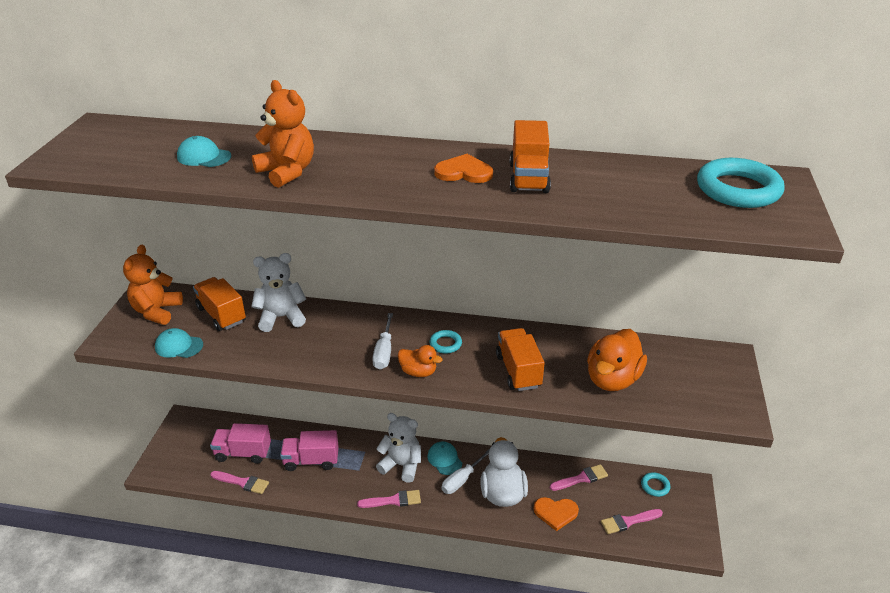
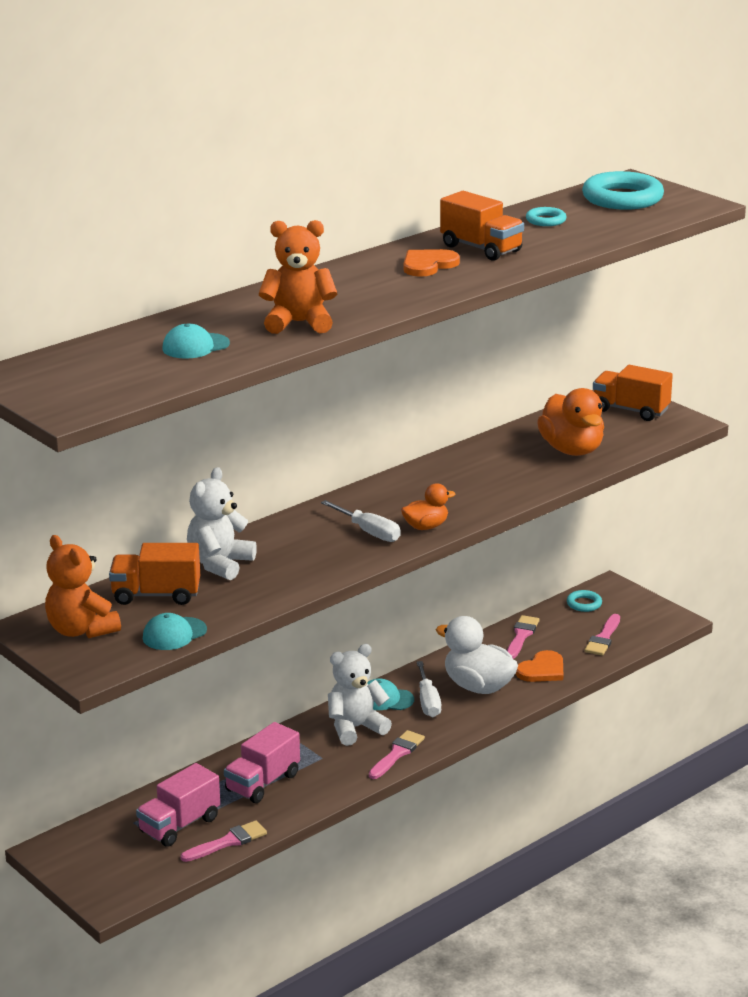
camera: 50 degrees left, 10 degrees down
(445, 344) = (406, 499): turquoise ring -> turquoise ring (546, 220)
(518, 371) = (498, 483): orange truck -> orange truck (630, 410)

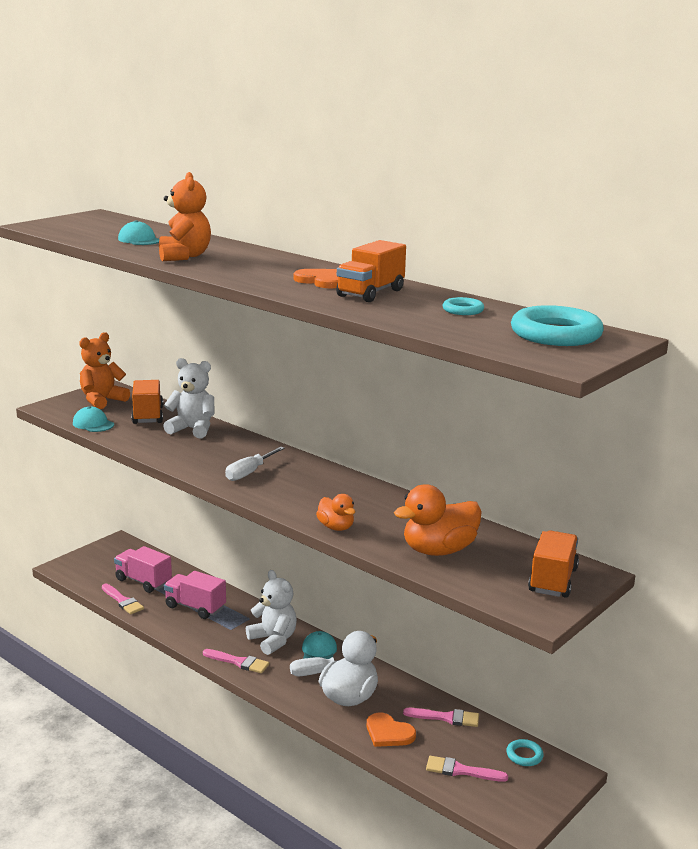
camera: 80 degrees right, 5 degrees down
(426, 527) = (262, 492): orange duck -> orange duck (336, 527)

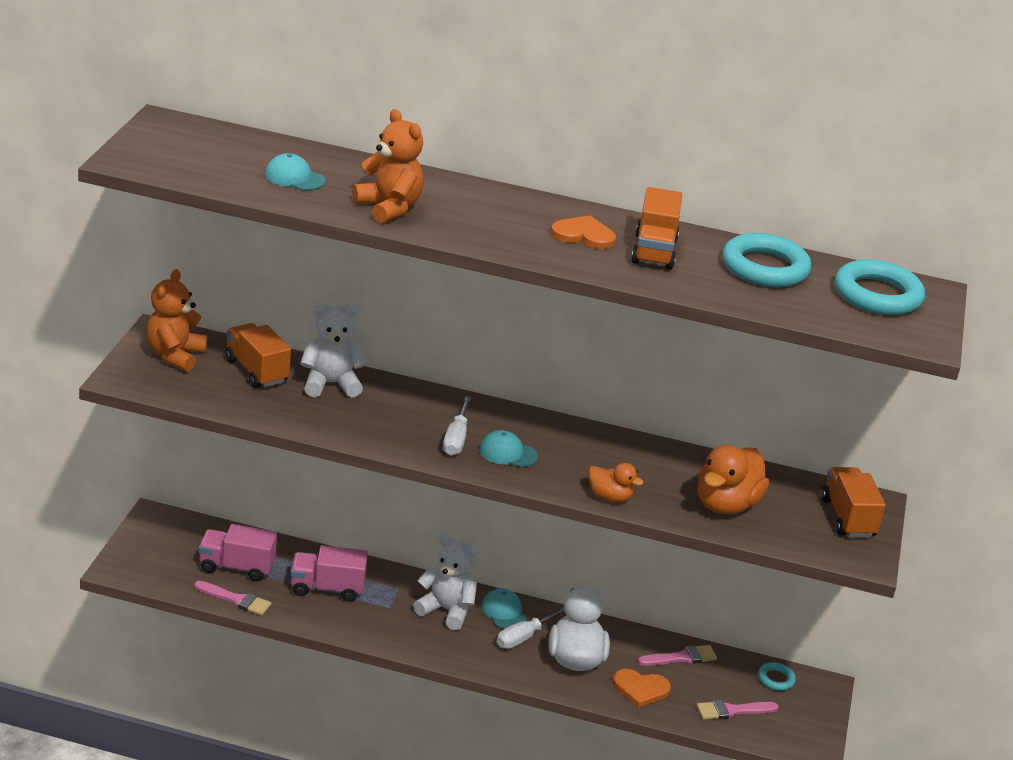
camera: 30 degrees left, 10 degrees up
(93, 424) = (206, 397): turquoise cap -> turquoise cap (507, 453)
(238, 662) = (432, 646): pink brush -> none
(463, 310) = (765, 268): turquoise ring -> turquoise ring, size x2.05

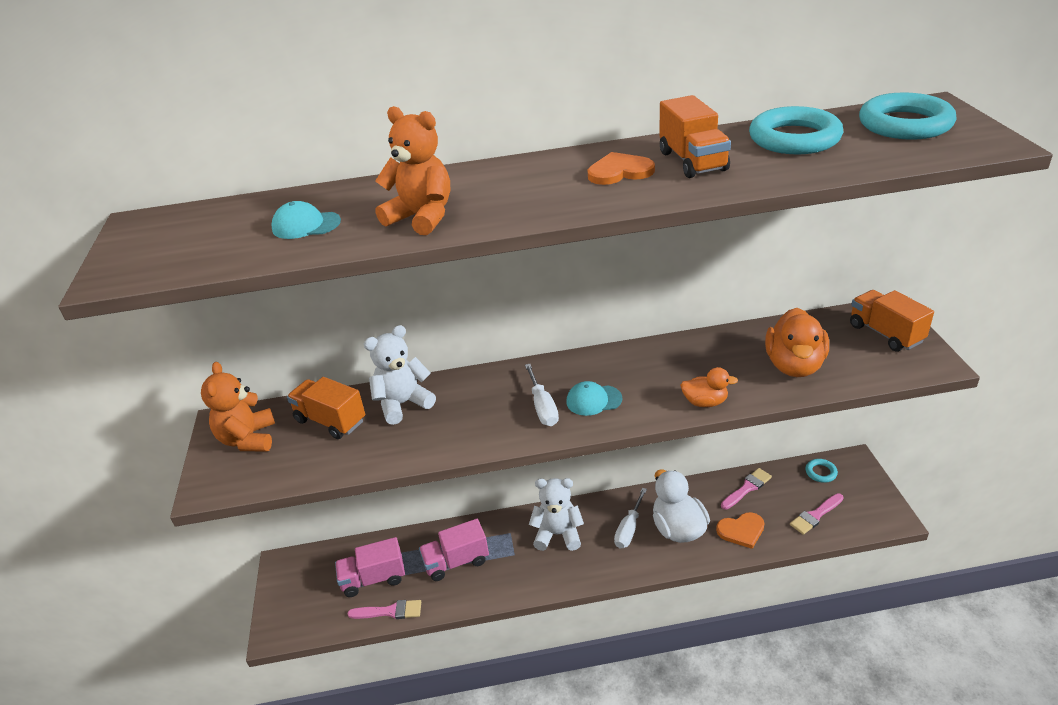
camera: 15 degrees left, 5 degrees up
(504, 612) = (600, 513): turquoise cap -> none

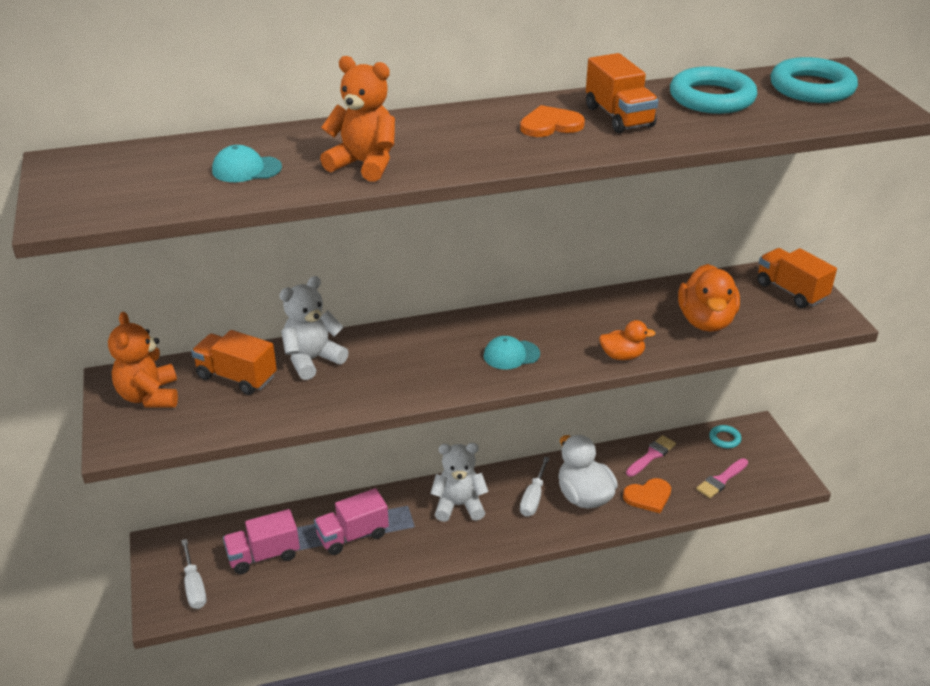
camera: 10 degrees left, 0 degrees up
(389, 611) = (286, 586): pink brush -> none
(542, 407) = (460, 361): white screwdriver -> white screwdriver (194, 586)

